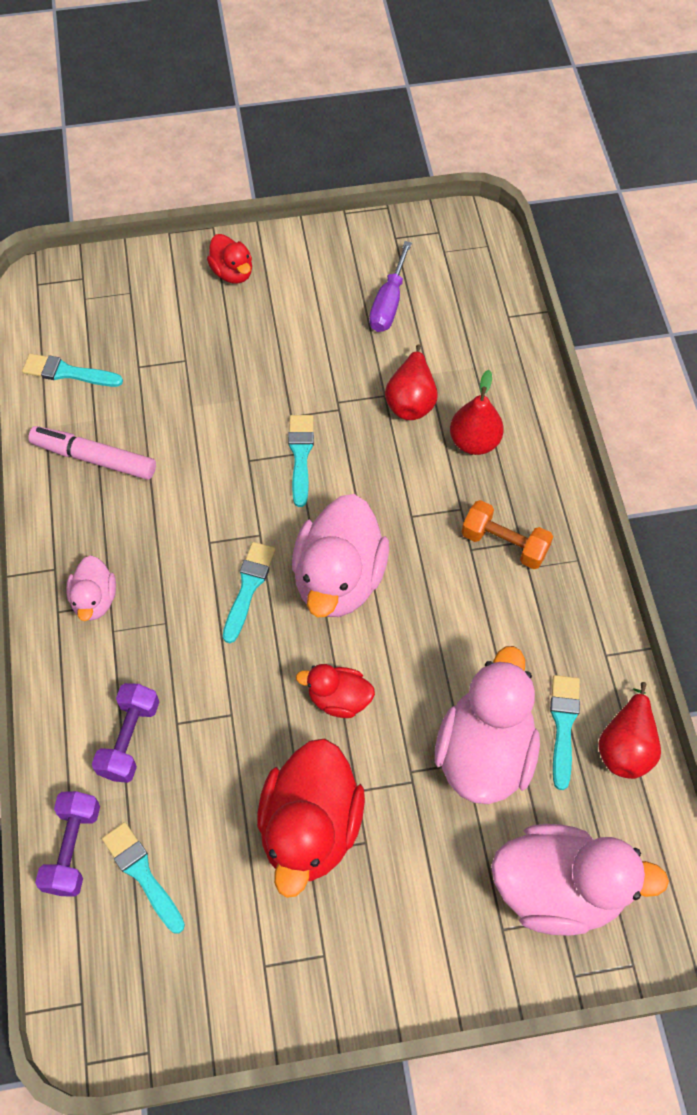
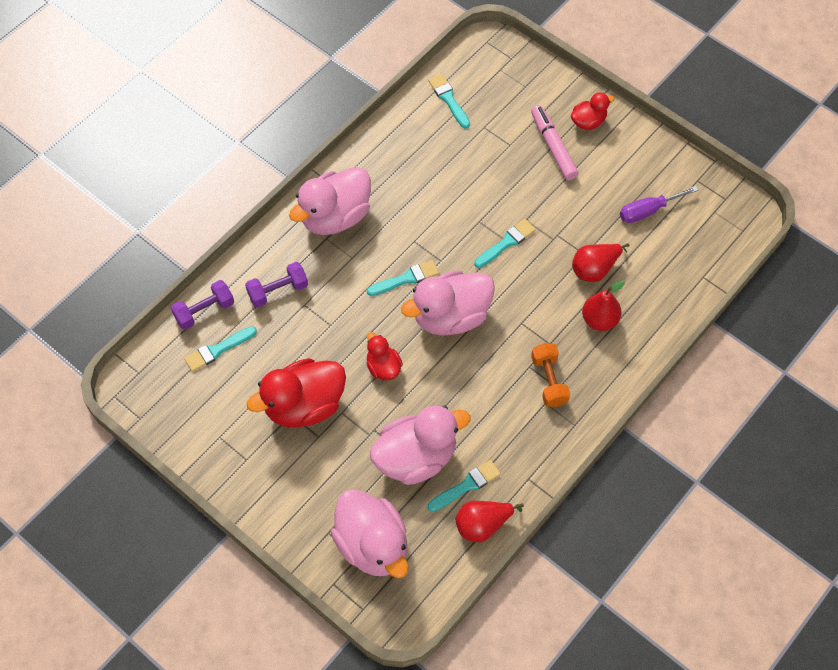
camera: 50 degrees right, 0 degrees up
(94, 458) = (411, 152): pink marker -> pink marker (553, 147)
(95, 600) = (335, 217): pink duck -> pink duck, size x1.93
(142, 874) = (218, 350): turquoise brush -> turquoise brush turned 135 degrees counterclockwise
(232, 272) = (588, 122): red duck -> red duck turned 135 degrees counterclockwise

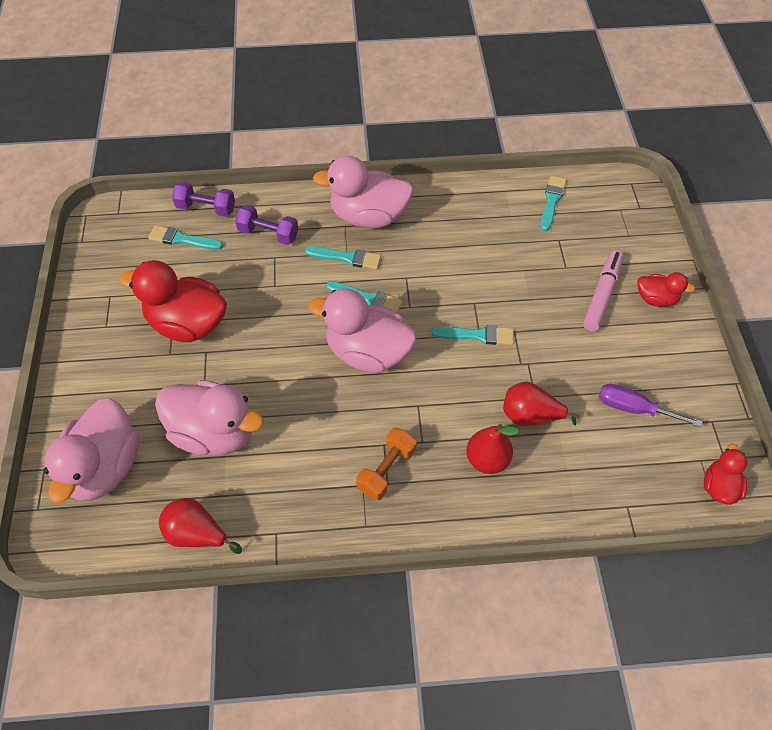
camera: 45 degrees right, 5 degrees down
(383, 367) = (273, 346): red duck -> red duck (719, 487)
(466, 485) = (223, 490): turquoise brush -> turquoise brush (347, 258)

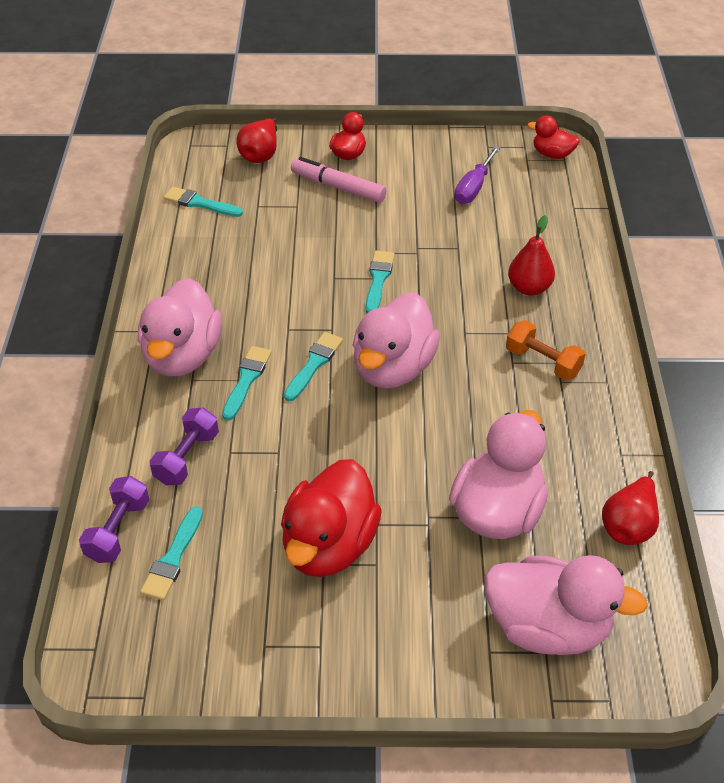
camera: 85 degrees left, 10 degrees down
(530, 416) = (480, 253): red pear -> red pear (261, 155)

